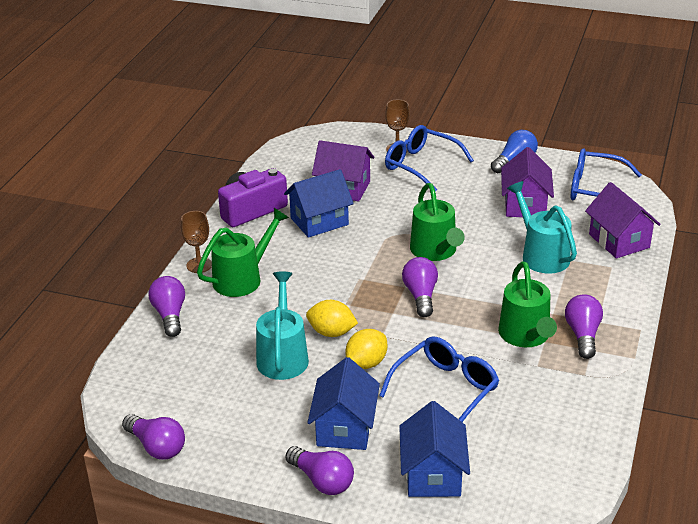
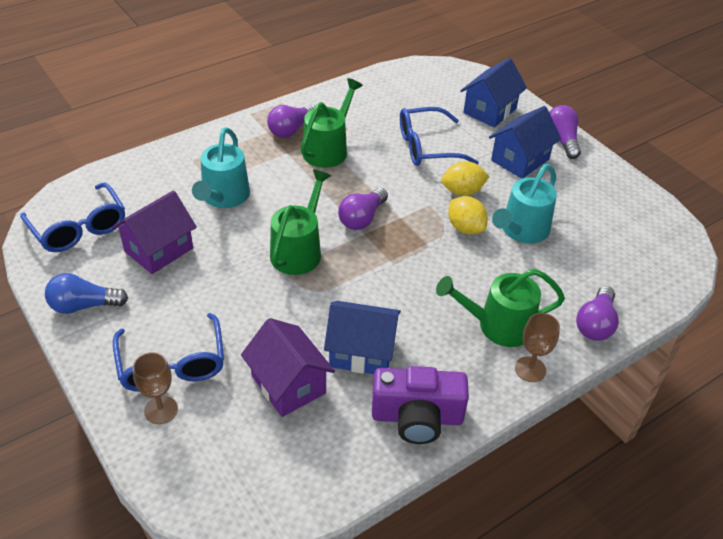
camera: 145 degrees left, 10 degrees up
(157, 447) = (665, 215): purple light bulb -> none
(619, 241) = (150, 174): purple house -> none

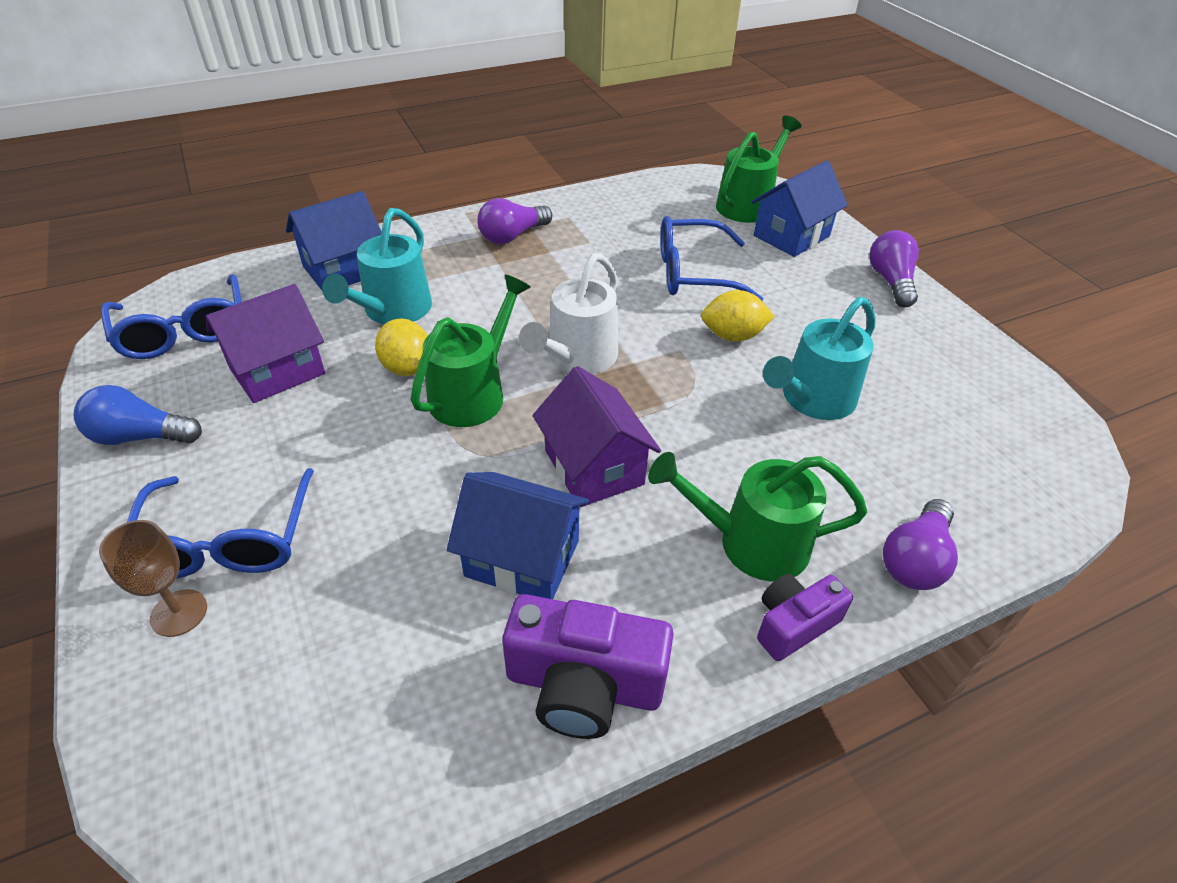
camera: 10 degrees right, 0 degrees up
(288, 384) = (391, 597): purple house -> purple house (594, 467)
(328, 149) = (555, 263): green watering can -> green watering can (748, 204)
(362, 218) = (577, 358): purple light bulb -> white watering can
(465, 228) = (727, 387): yellow lemon -> yellow lemon (407, 367)
(520, 160) = (825, 302): blue house -> blue house (343, 270)
(530, 369) = (793, 624): brown goblet -> purple camera

